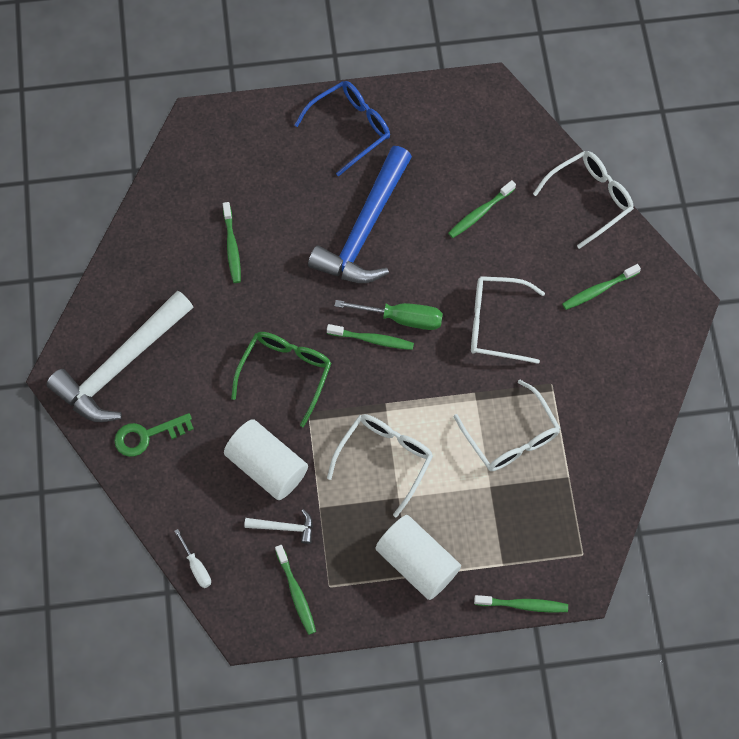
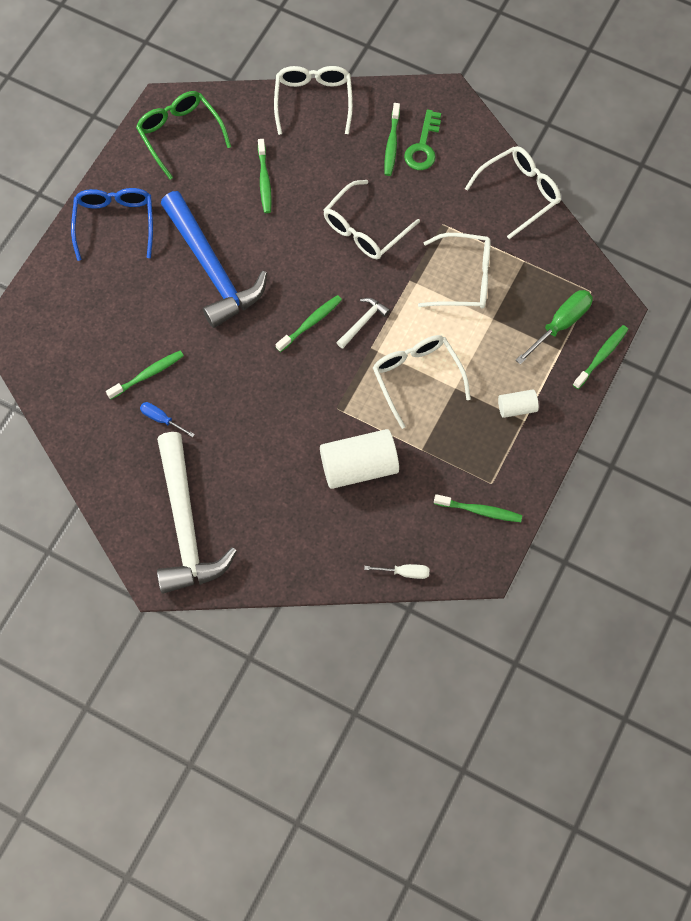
camera: 55 degrees left, 0 degrees up
(147, 435) = (264, 542): green key -> green key (423, 146)
(200, 283) = (161, 419): none -> blue screwdriver
(232, 246) = (147, 375): green toothbrush -> green toothbrush turned 60 degrees counterclockwise
(284, 527) = (419, 486): white hammer -> white hammer (363, 322)
(285, 374) = (291, 404): green glasses -> green glasses (180, 135)
(403, 318) = (309, 290): green screwdriver -> green screwdriver (561, 324)
(417, 562) = (516, 408): white cylinder -> white cylinder, size x0.52
(634, 428) = (518, 193): none -> white glasses

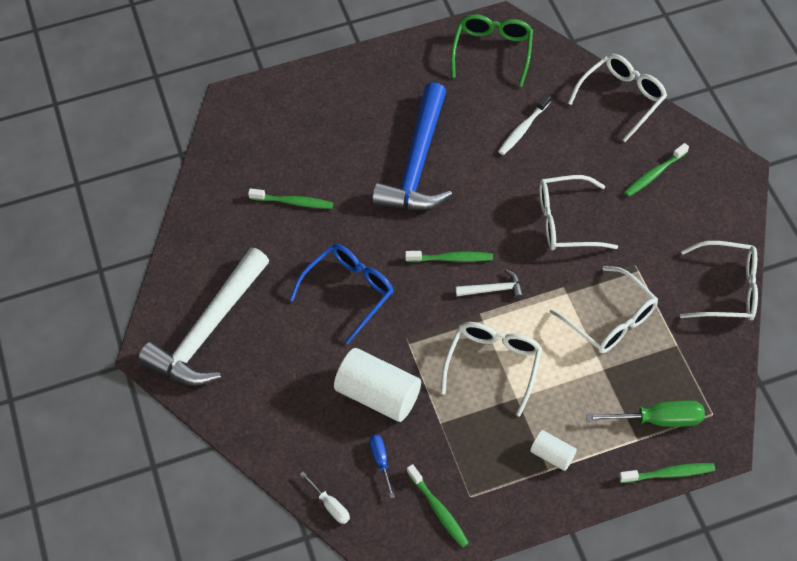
camera: 45 degrees right, 10 degrees down
(115, 223) = (380, 80): blue glasses -> blue glasses (348, 292)
(161, 419) = (270, 241): blue screwdriver -> blue screwdriver (381, 461)
(264, 180) = (523, 129): green toothbrush -> white toothbrush
(423, 146) = (679, 194): green key -> none

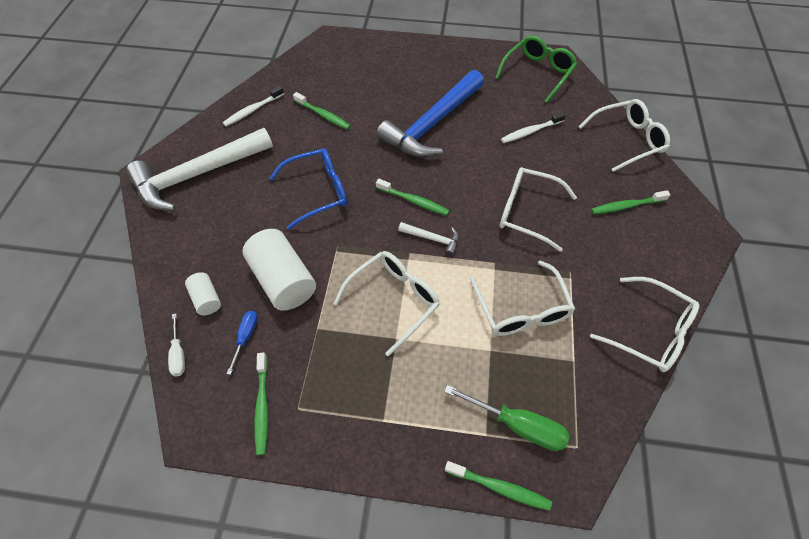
camera: 25 degrees right, 0 degrees up
(210, 229) = (253, 110): none -> white toothbrush
(552, 455) = (396, 408): white cylinder -> white cylinder (207, 299)

